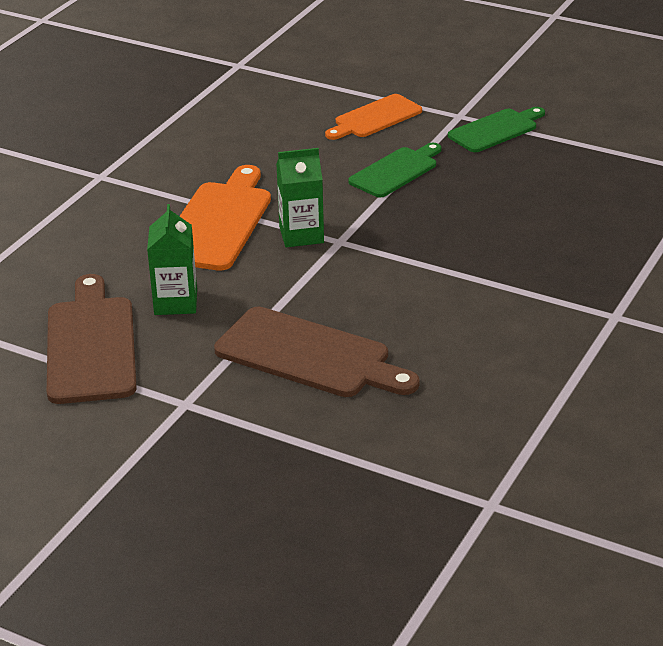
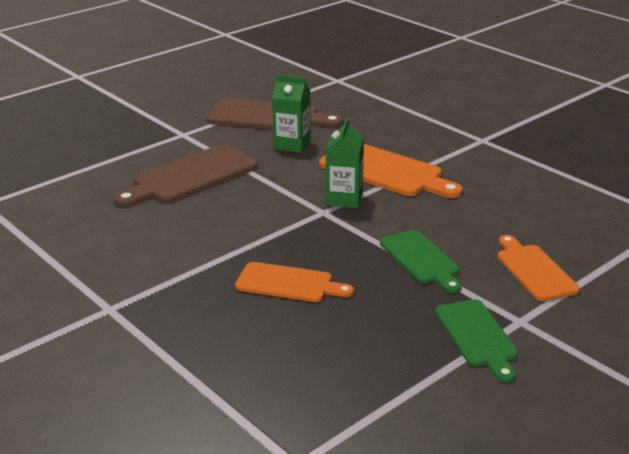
camera: 110 degrees right, 5 degrees down
(491, 229) = (288, 283): none -> orange cutting board

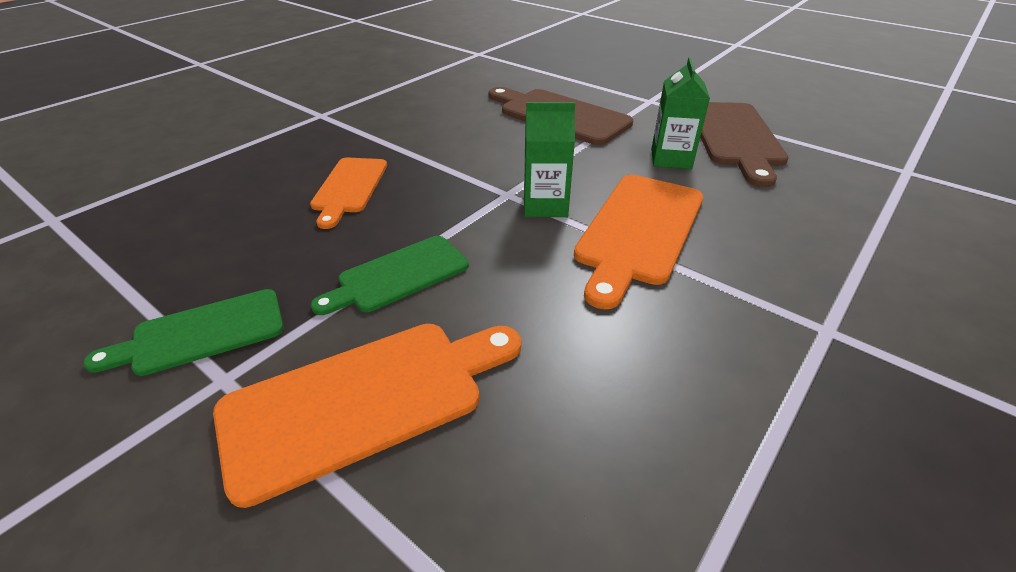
camera: 80 degrees right, 10 degrees up
(534, 270) = (364, 400): orange cutting board -> orange cutting board, size x1.56

